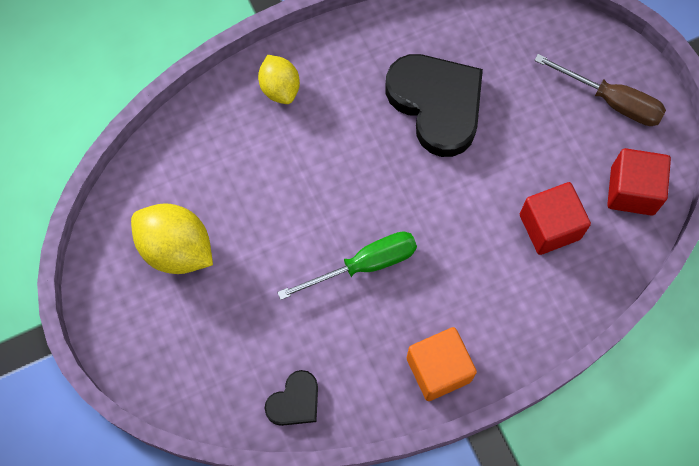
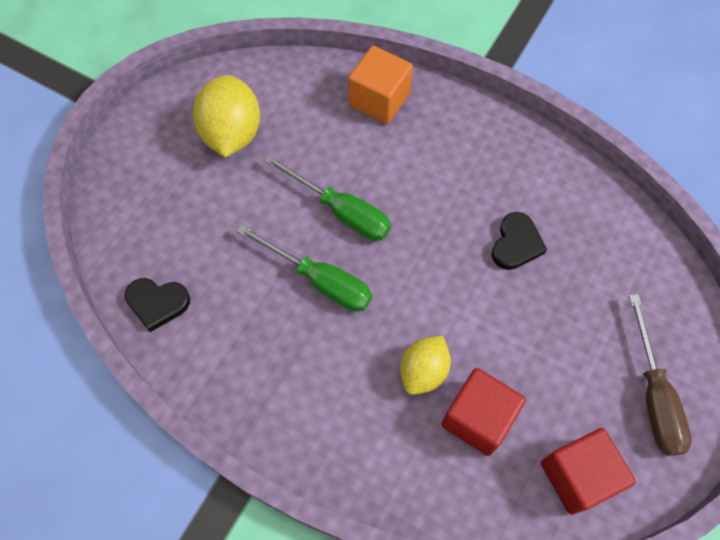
camera: 55 degrees right, 5 degrees down
(280, 88) = (428, 117): yellow lemon -> yellow lemon (423, 371)
(315, 210) = (341, 211): none -> green screwdriver
(436, 104) = (516, 244): black heart -> black heart, size x0.50
(438, 369) = (265, 405): orange cube -> orange cube (379, 100)

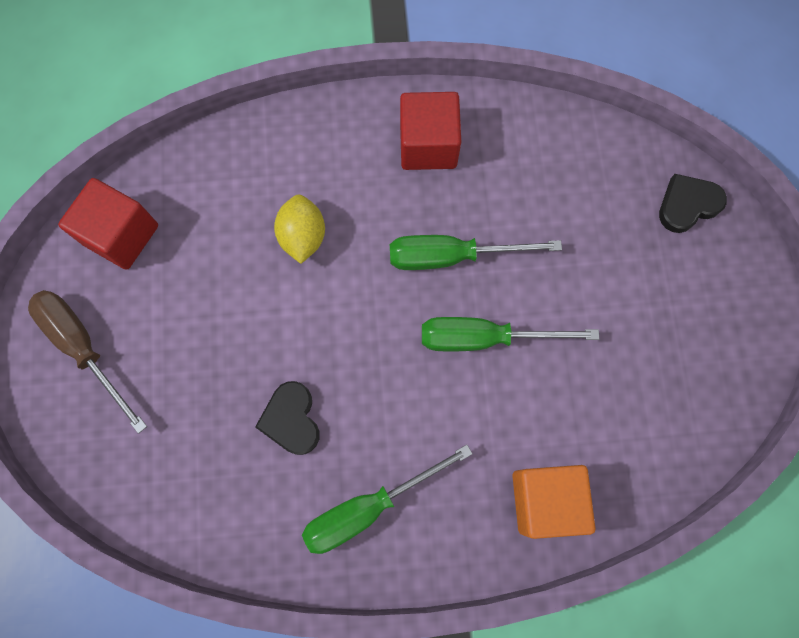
camera: 145 degrees right, 10 degrees up
(157, 303) = (573, 144): black heart -> black heart (687, 205)
(231, 133) = (659, 348): yellow lemon -> none
(478, 418) = (231, 227): red cube -> red cube (428, 145)
(496, 161) = (368, 507): none -> green screwdriver

